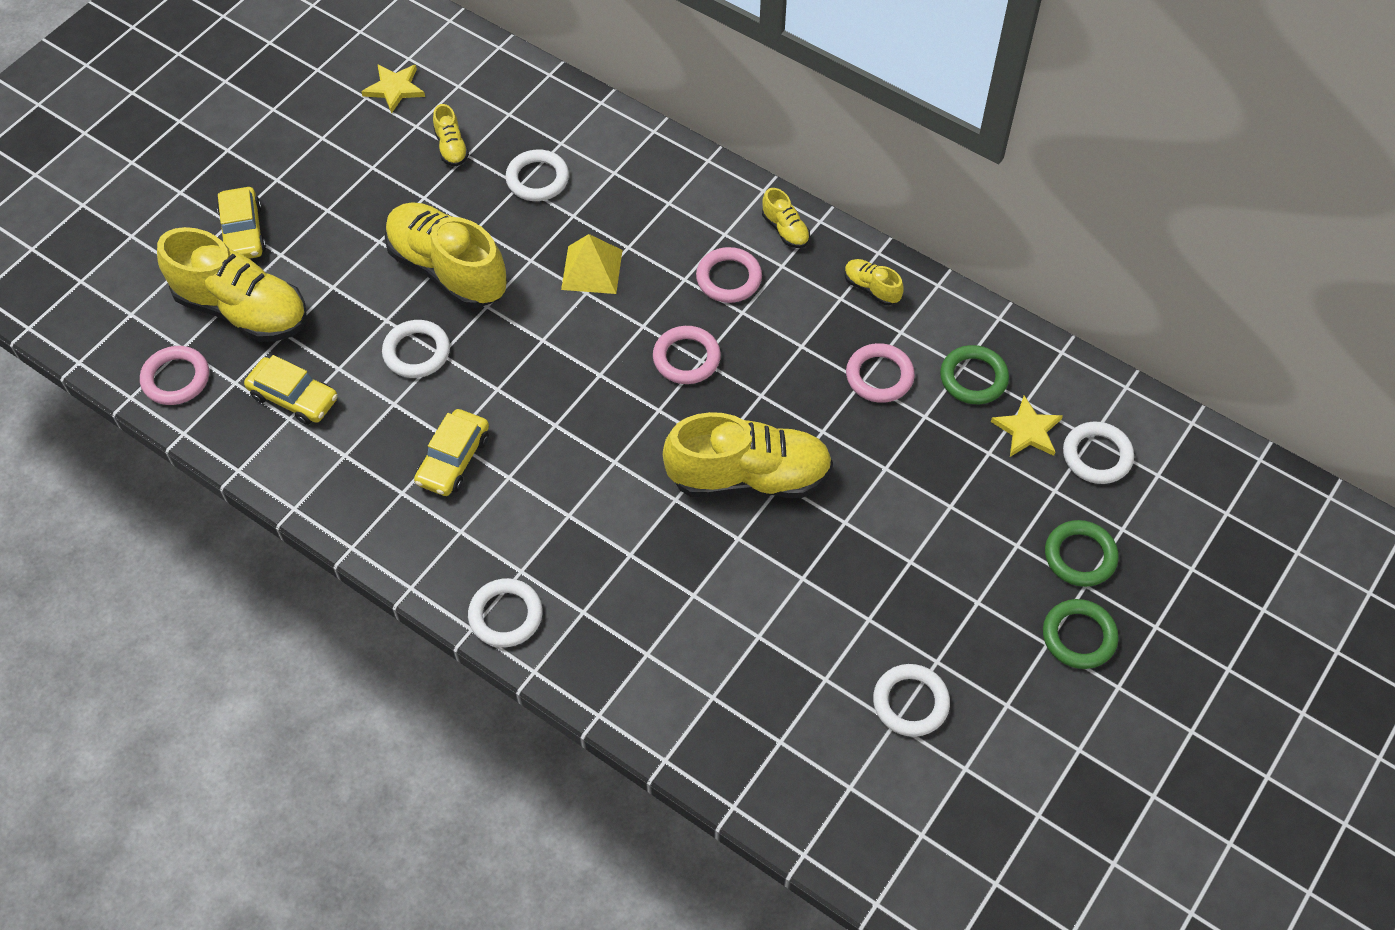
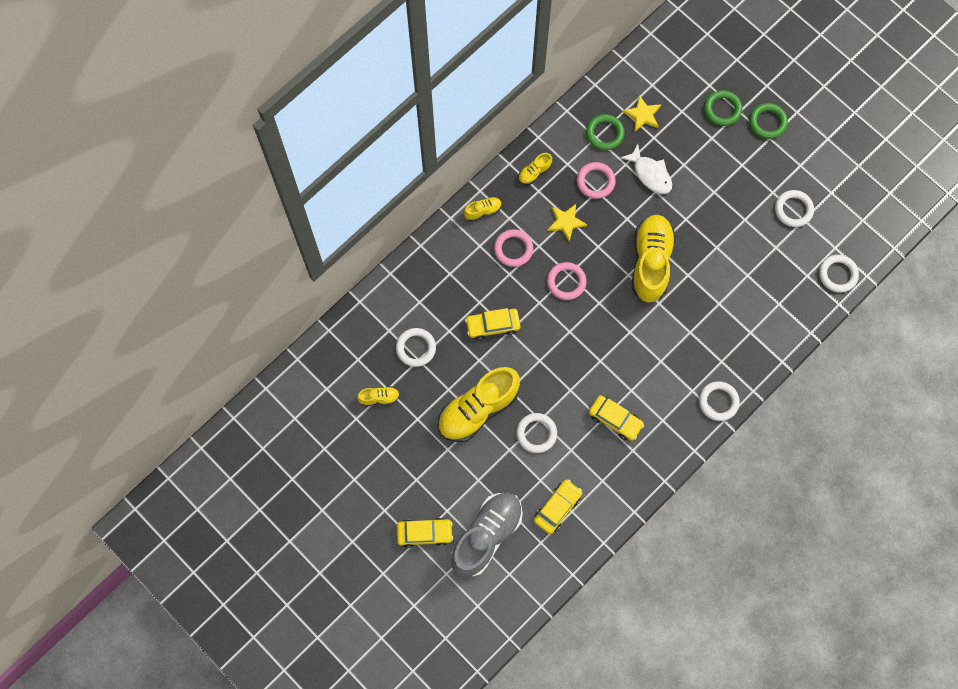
camera: 80 degrees left, 15 degrees up
(176, 378) = (532, 578): pink ring -> none
(242, 310) = (486, 536): yellow shoe -> grey shoe
(394, 89) = (320, 429): yellow star -> yellow star (566, 222)
(592, 269) = (492, 325): yellow pyramid -> yellow car
(916, 456) = (650, 174): none -> white fish
(1097, 456) = (664, 85): white ring -> white ring (838, 274)

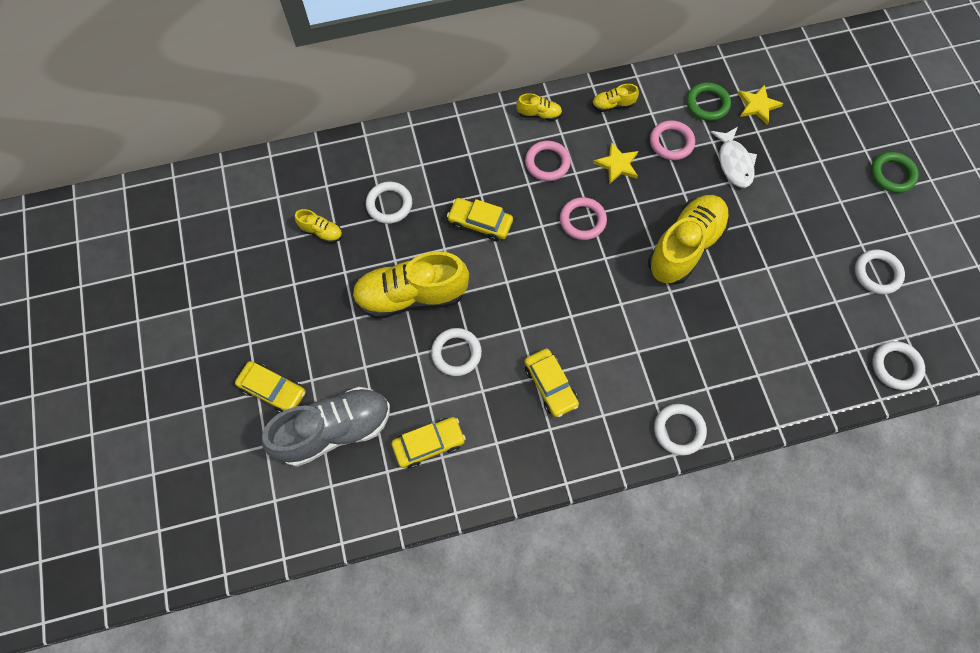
camera: 30 degrees right, 5 degrees down
(722, 109) = (847, 139): green ring -> none

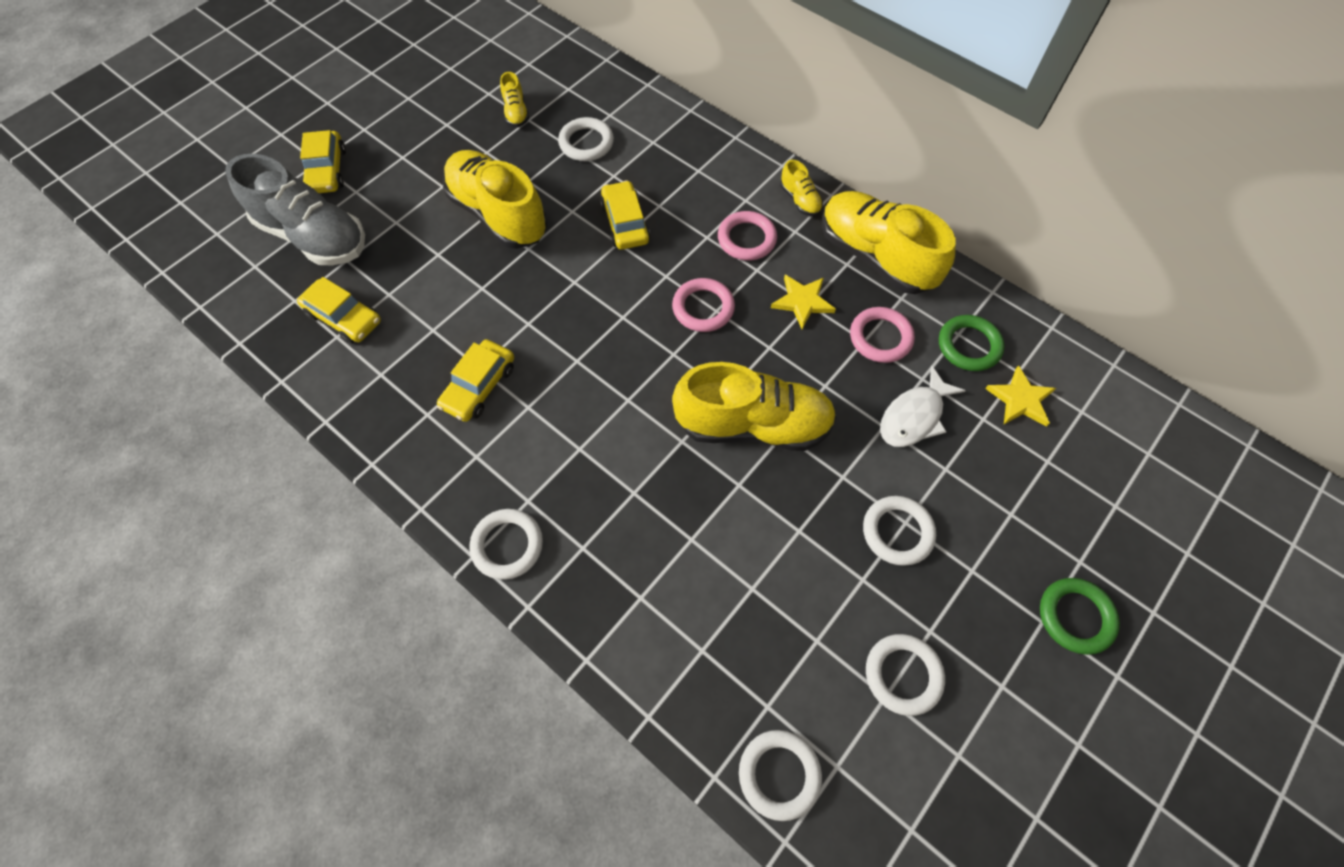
camera: 55 degrees right, 5 degrees down
(456, 353) = (460, 285): white ring -> white ring (897, 532)
(613, 105) = (875, 257): yellow shoe -> yellow shoe, size x2.28

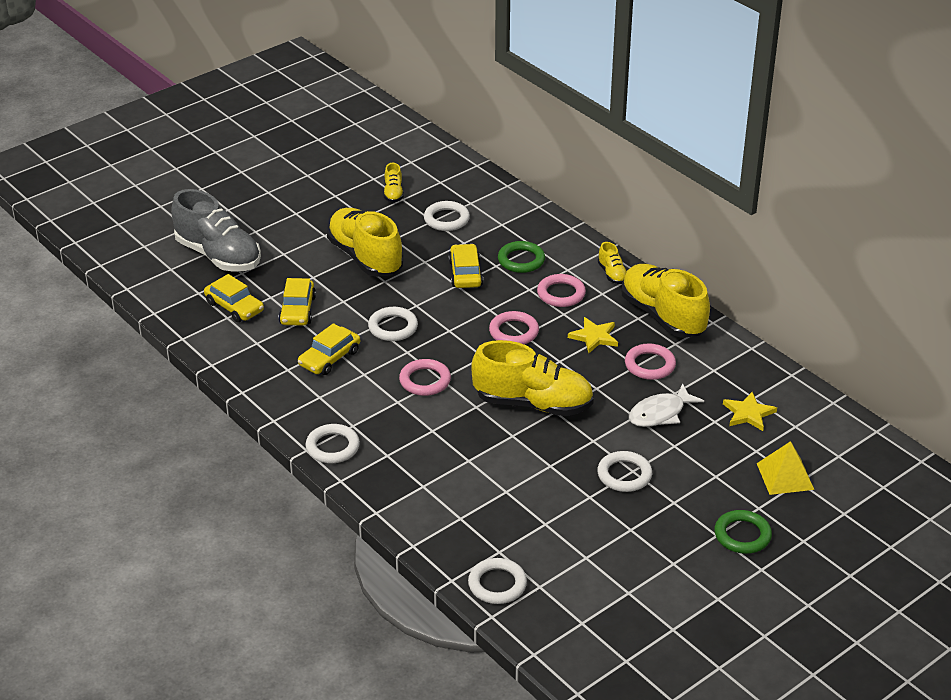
camera: 10 degrees right, 25 degrees down
(327, 171) = (235, 216): yellow car -> yellow car (297, 310)
(608, 407) = (425, 381): none -> pink ring
(903, 675) = (602, 548): white ring -> white ring (393, 327)
(969, 346) = (719, 378): green ring -> green ring (521, 260)
(1096, 500) = (785, 476): none -> yellow pyramid

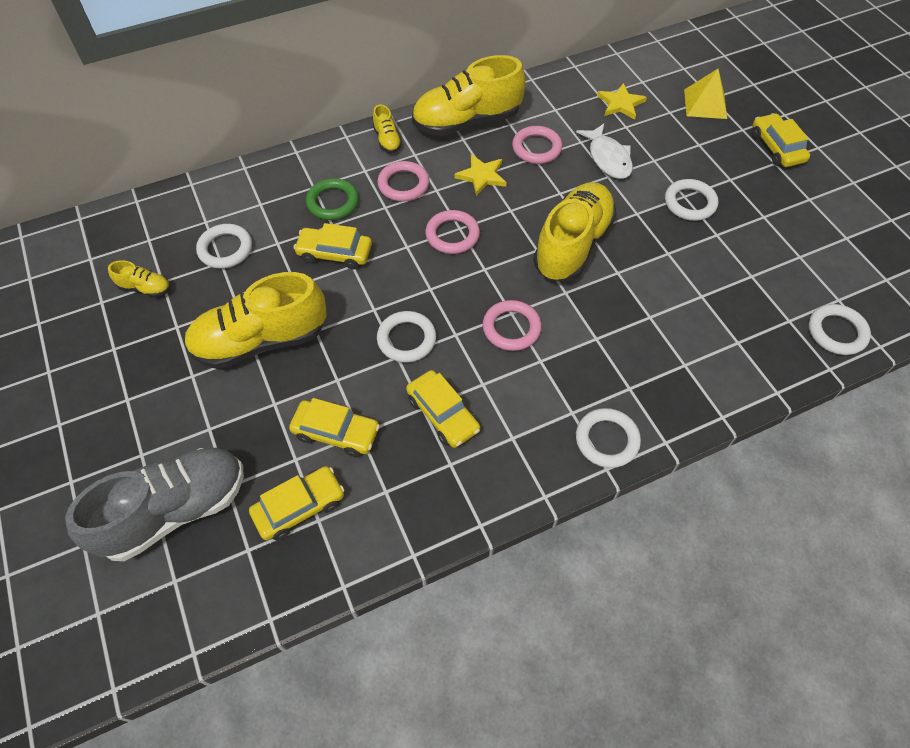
camera: 75 degrees left, 20 degrees up
(612, 274) = (387, 140): yellow shoe -> yellow shoe turned 75 degrees clockwise
(742, 535) = (776, 147): green ring -> yellow car

